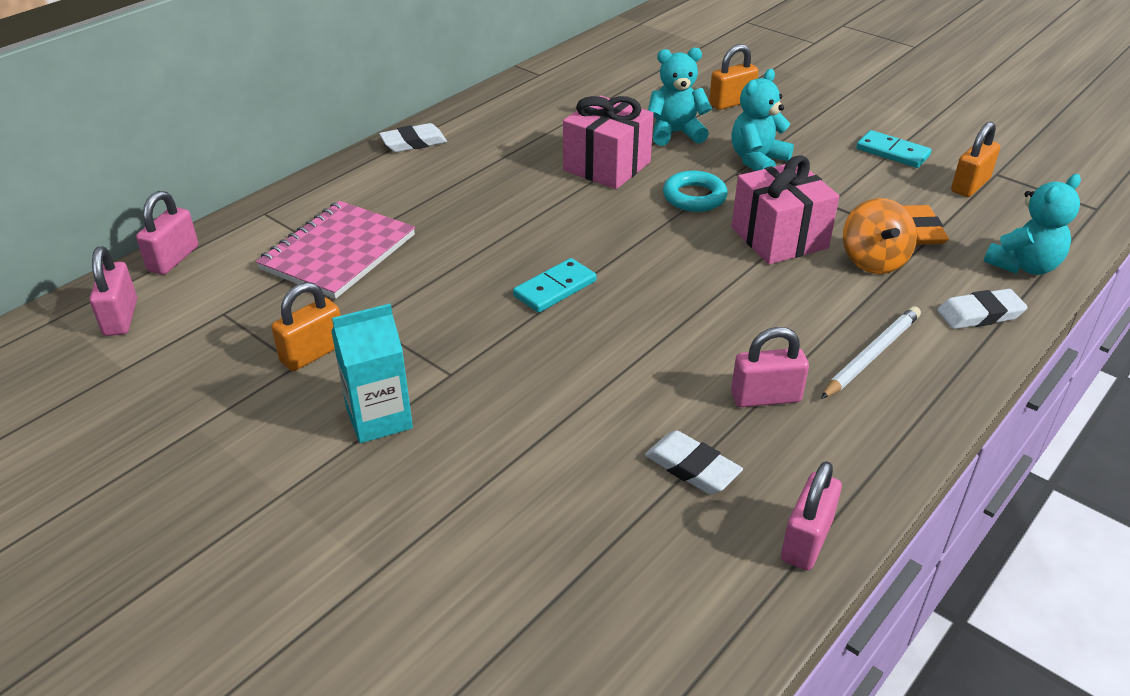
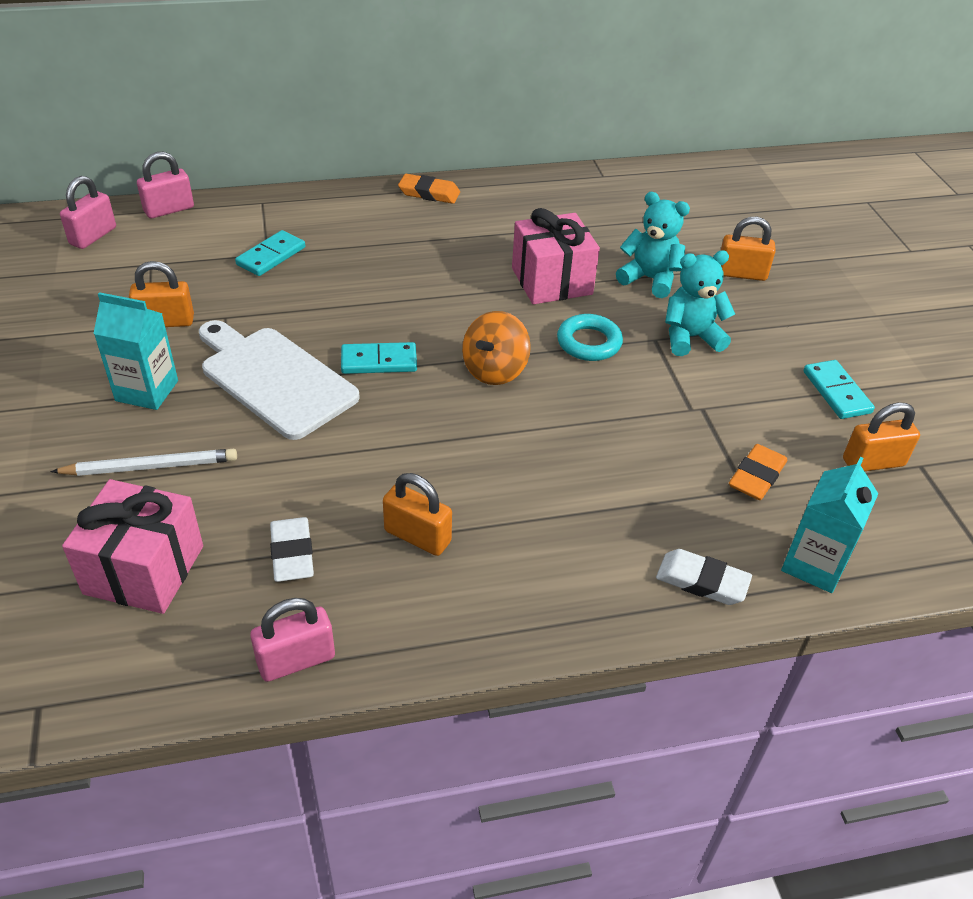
camera: 35 degrees right, 5 degrees up
(338, 252) = (271, 256): pink notebook -> turquoise domino
(413, 142) = (429, 193): white eraser -> orange eraser
(485, 347) = (274, 378): none -> white cutting board
(765, 397) = (417, 536): pink padlock -> orange padlock
(779, 238) = (613, 415): pink gift -> pink gift (144, 570)
(871, 355) = (550, 556): white pencil -> white pencil (150, 467)
(873, 260) = (670, 479): orange spinning top -> orange spinning top (495, 370)
(1023, 266) = (814, 564): turquoise teddy bear -> turquoise carton

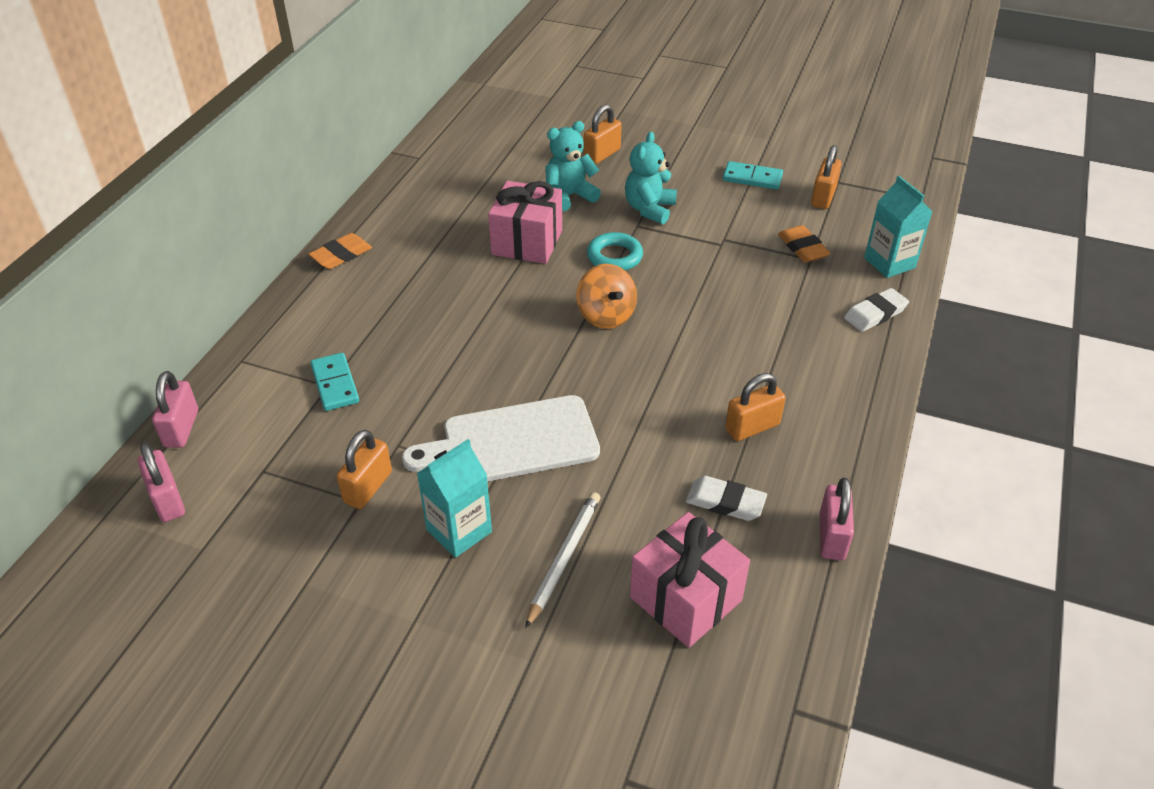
camera: 55 degrees left, 0 degrees up
(379, 361) = (542, 372): turquoise domino -> none

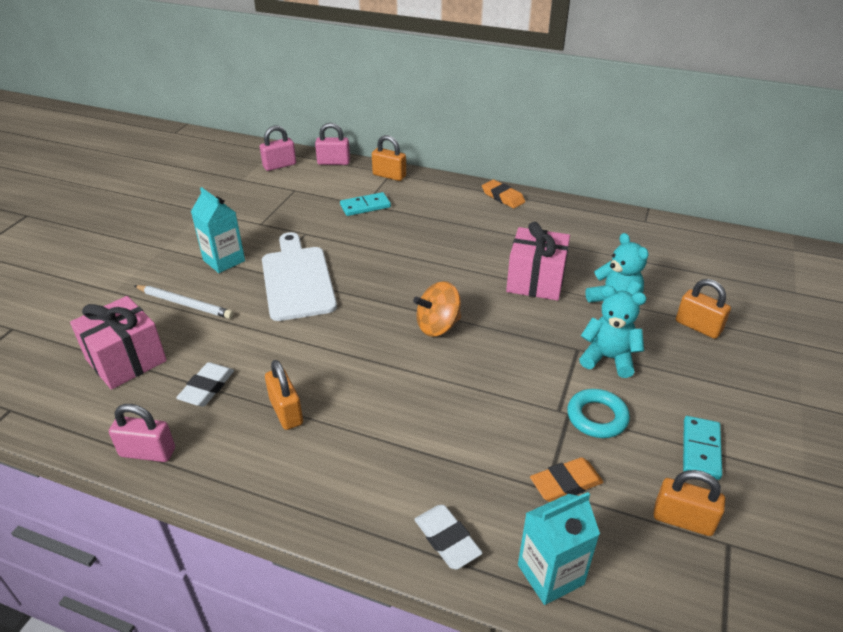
camera: 90 degrees right, 5 degrees down
(368, 487) = (271, 225): orange padlock -> orange padlock (389, 176)
(614, 257) = (523, 332): turquoise ring -> turquoise ring (597, 417)

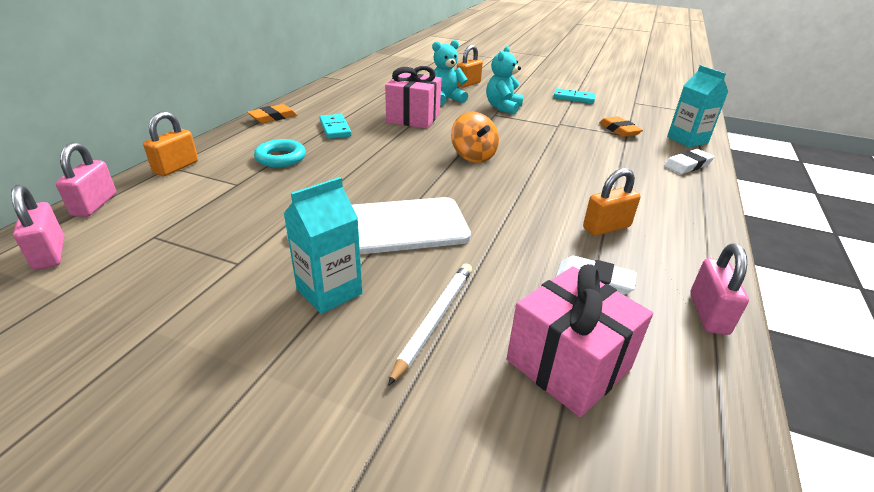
camera: 90 degrees left, 5 degrees down
(365, 206) = (243, 184): turquoise domino -> turquoise domino (335, 128)
(597, 417) = (559, 117): turquoise ring -> turquoise ring (281, 158)
(683, 520) = (626, 108): orange padlock -> none

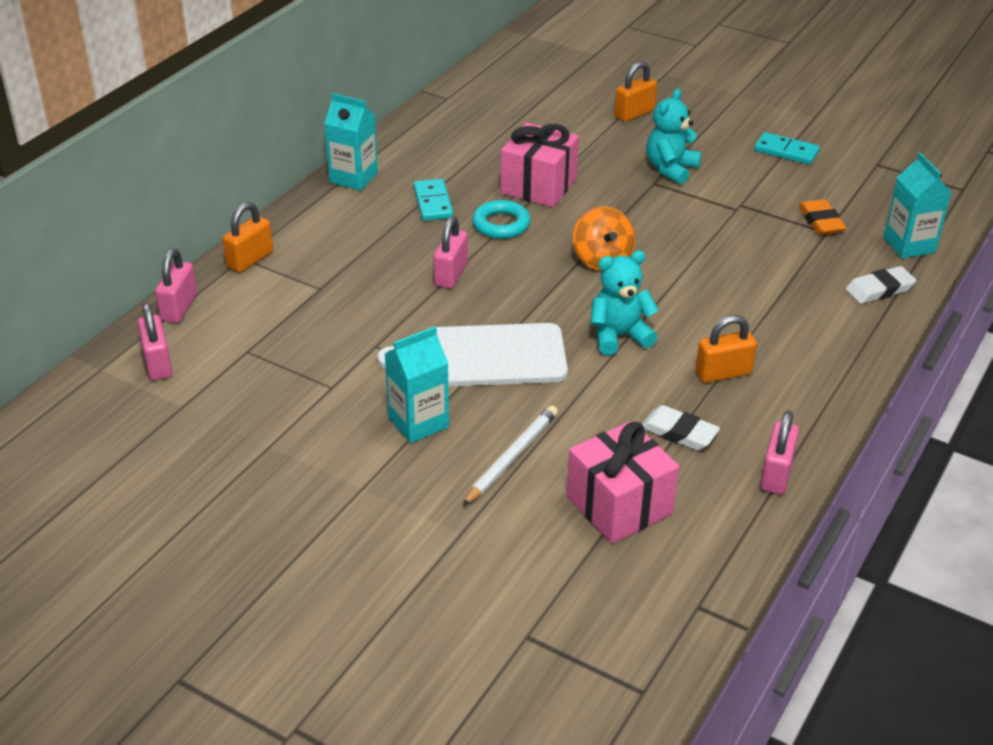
camera: 10 degrees right, 5 degrees up
(273, 117) = (353, 178): orange eraser -> turquoise carton
(281, 158) = (366, 251): turquoise ring -> turquoise ring (501, 224)
(353, 170) = (451, 274): none -> pink padlock
(445, 99) = (591, 149): turquoise teddy bear -> turquoise teddy bear (619, 336)

